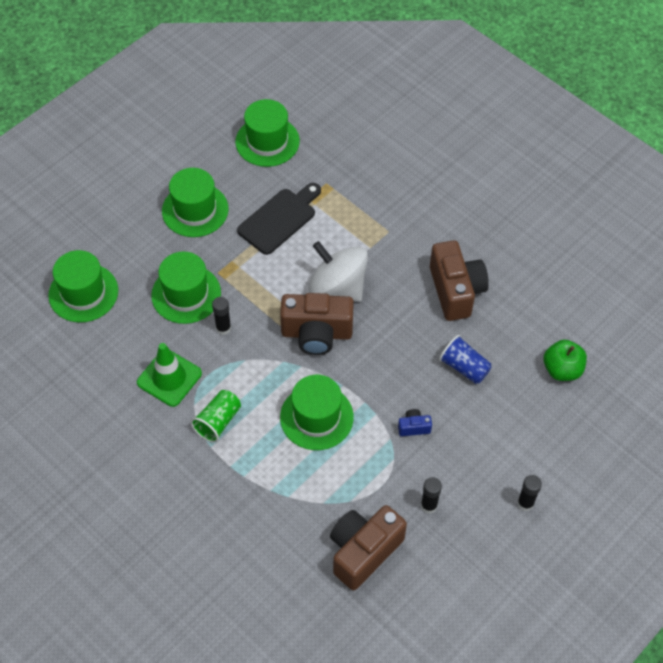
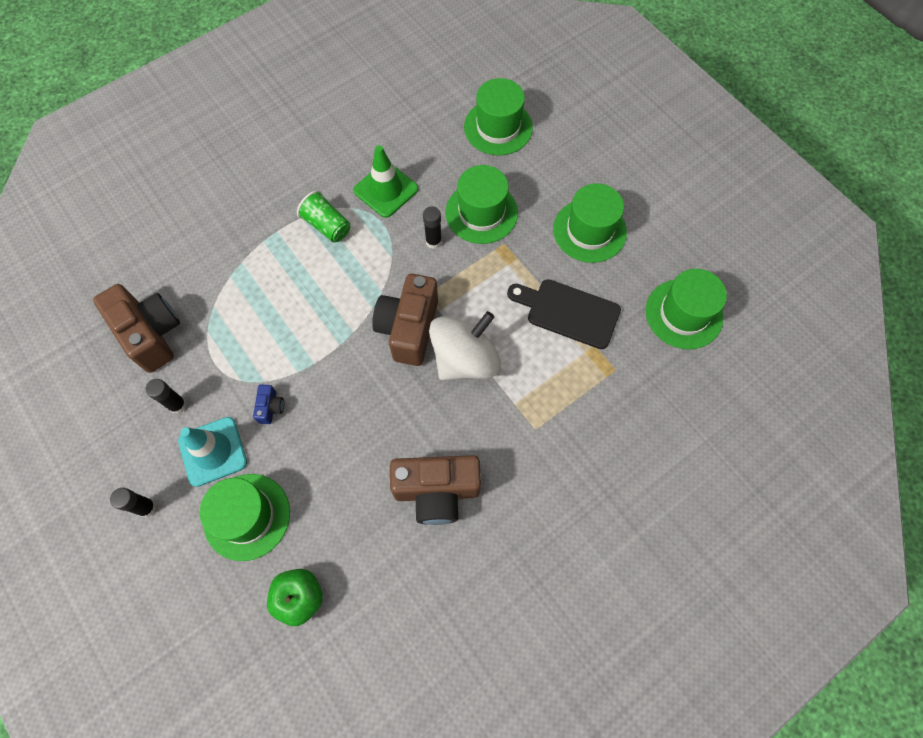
camera: 100 degrees right, 10 degrees up
(279, 219) = (568, 312): black cutting board -> black cutting board turned 150 degrees clockwise
(316, 417) = (308, 314): green hat -> green hat (247, 516)
(464, 367) = (331, 478): blue cup -> none
(464, 464) = (213, 451): none -> turquoise traffic cone

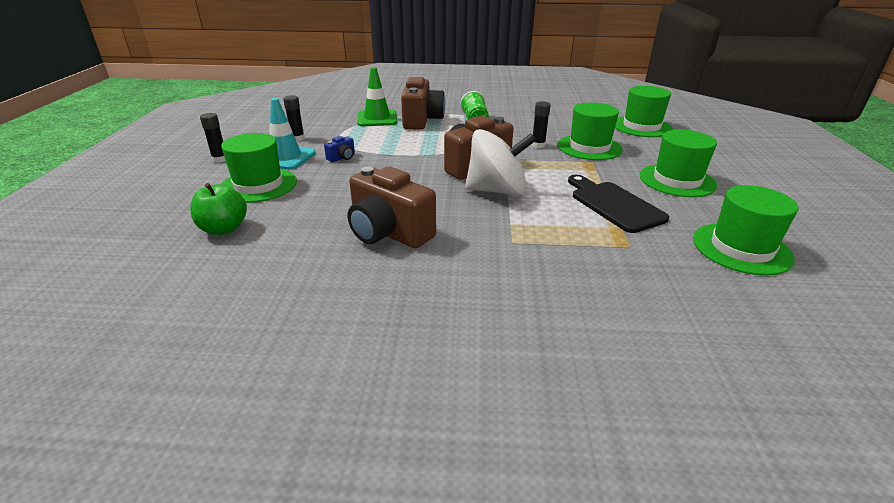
camera: 40 degrees right, 35 degrees down
(151, 334) = (325, 117): brown camera -> brown camera (421, 120)
(386, 190) = (530, 122): green traffic cone -> green traffic cone (377, 119)

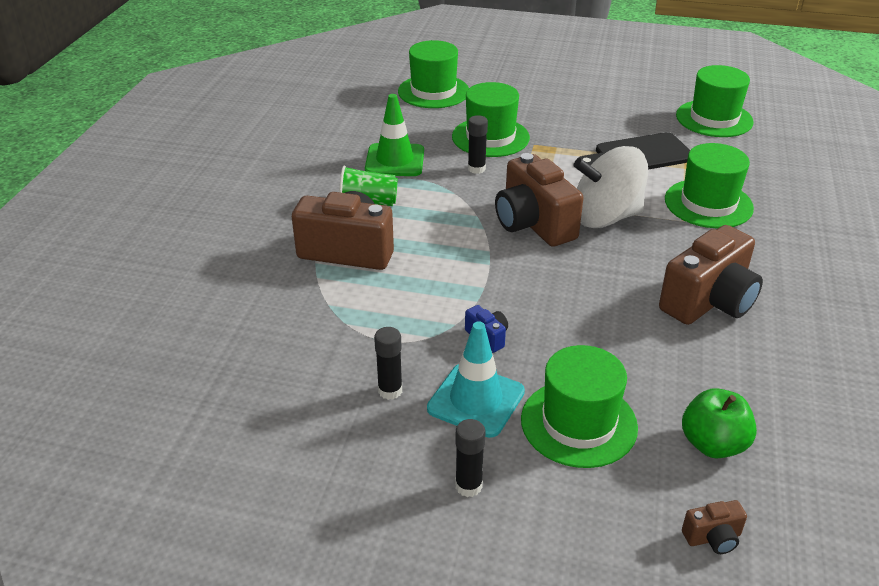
camera: 80 degrees left, 5 degrees up
(143, 226) = (713, 538): none -> brown camera
(377, 119) = (321, 296): green traffic cone -> green traffic cone (395, 160)
(497, 191) = (605, 217): white spinning top -> white spinning top turned 105 degrees counterclockwise
(677, 180) = (585, 110): green hat -> green hat (708, 203)

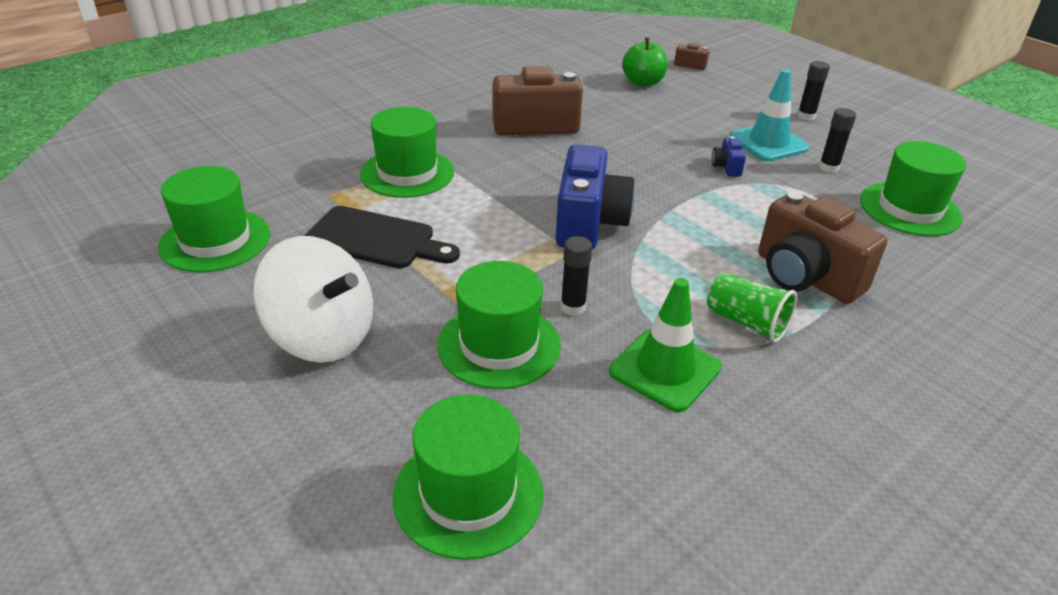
camera: 145 degrees left, 0 degrees up
(533, 224) = (589, 223): brown camera -> blue camera
(578, 423) = (710, 113): green hat -> green hat (910, 209)
(605, 217) = (514, 201): white spinning top -> white spinning top (322, 336)

